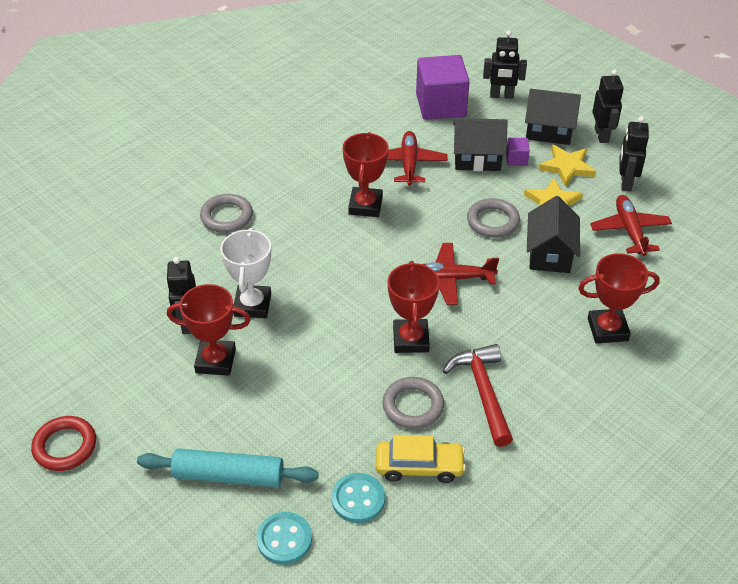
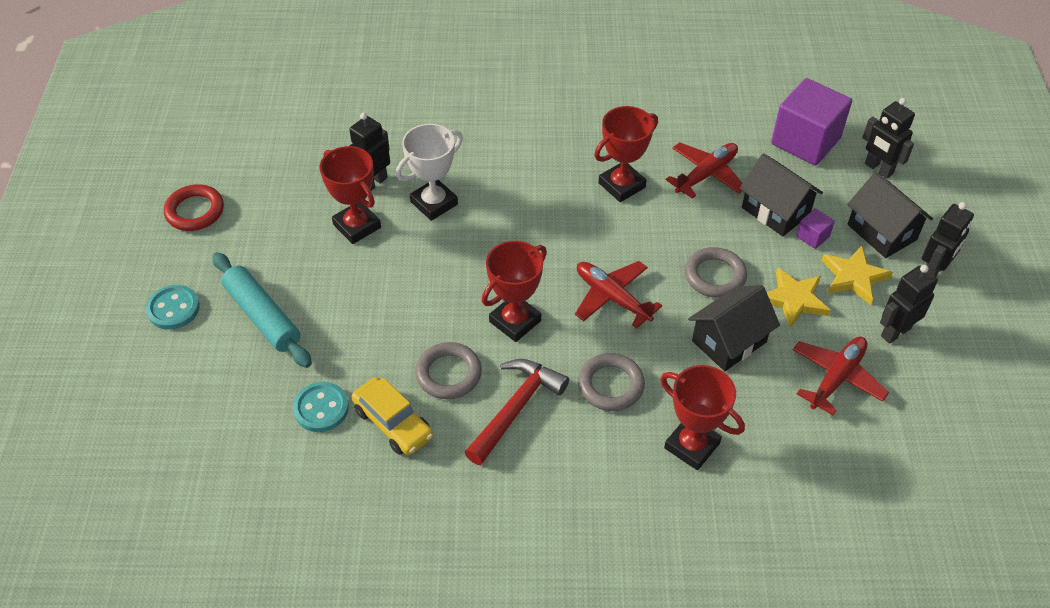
camera: 45 degrees right, 5 degrees up
(227, 216) = (502, 119): grey ring -> grey ring (610, 385)
(284, 539) = (240, 392): turquoise button -> turquoise button (173, 309)

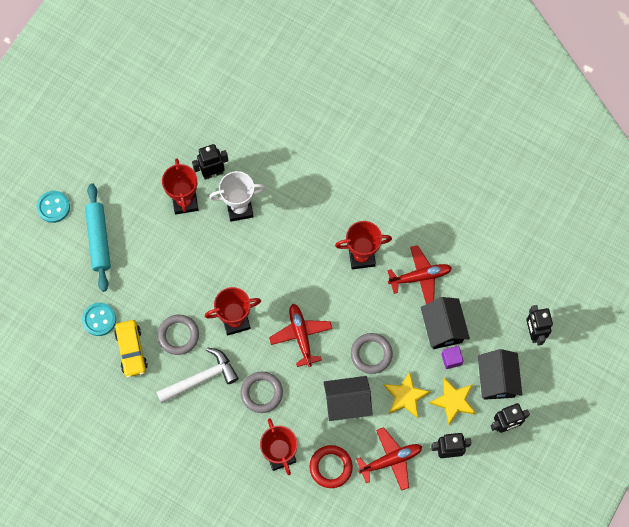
camera: 30 degrees right, 20 degrees up
(195, 211) = (98, 139): red ring -> red ring (331, 467)
(516, 408) = (201, 378): red hammer -> white hammer
(805, 141) = (504, 285): purple cube -> none

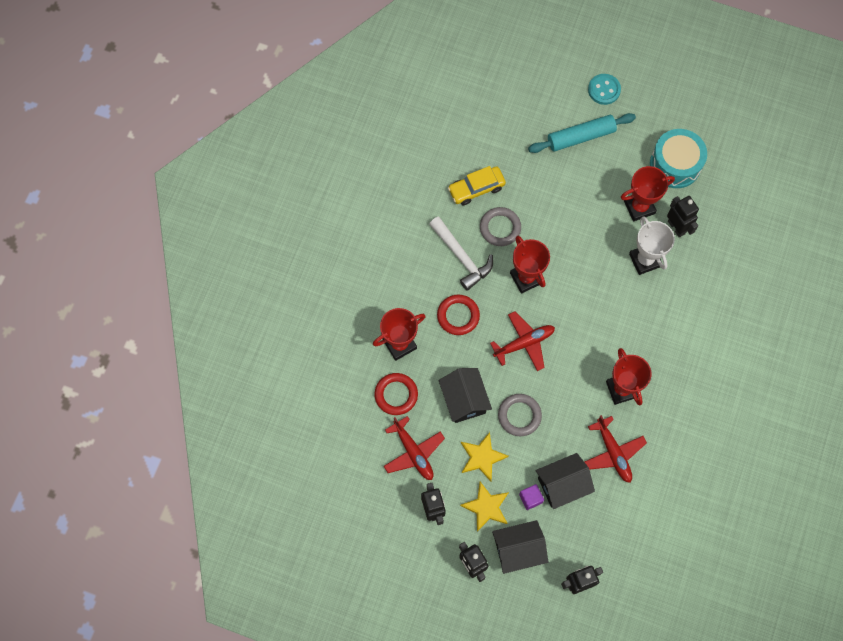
camera: 80 degrees right, 0 degrees up
(99, 319) = (500, 154): turquoise button -> none
(148, 159) = (675, 164): none -> turquoise drum
(261, 393) = (458, 316): grey ring -> red ring

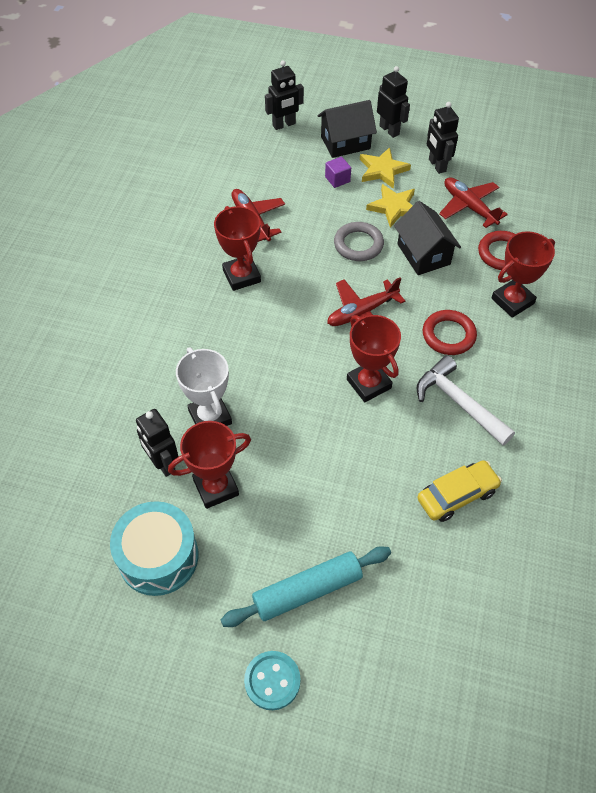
camera: 175 degrees right, 15 degrees down
(500, 228) = (413, 443): grey ring -> none
(562, 484) = (305, 192): black house -> none

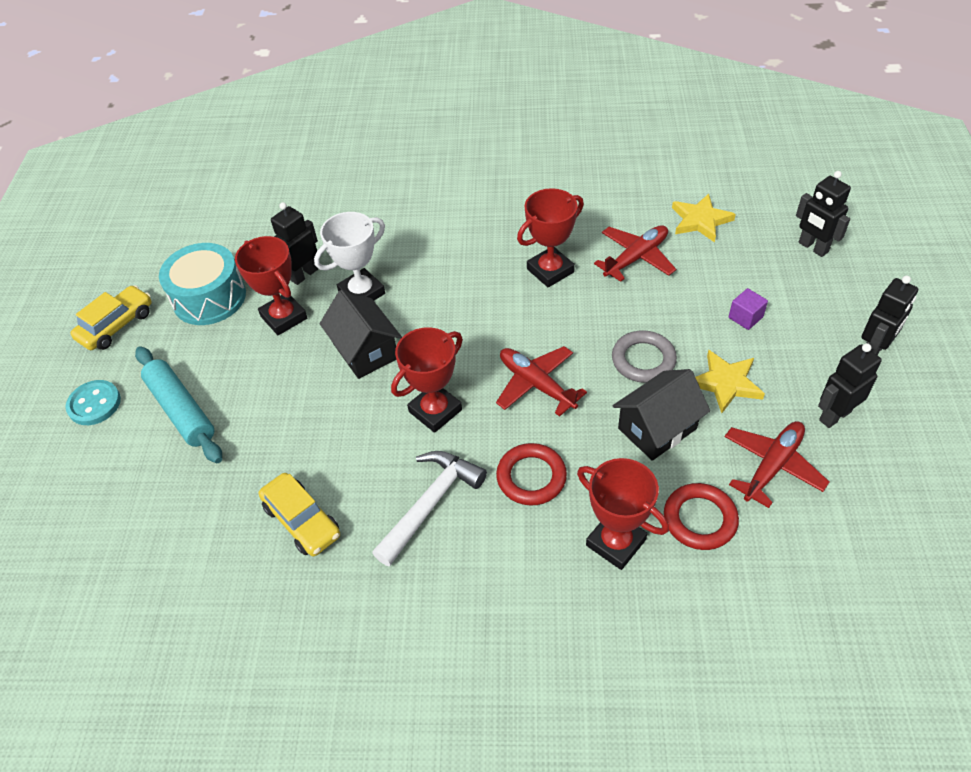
camera: 80 degrees right, 5 degrees down
(161, 658) = (116, 325): none -> yellow car
(345, 143) = (818, 311): black house -> black house (365, 351)
(382, 170) = (789, 358): yellow star -> yellow star (700, 220)

